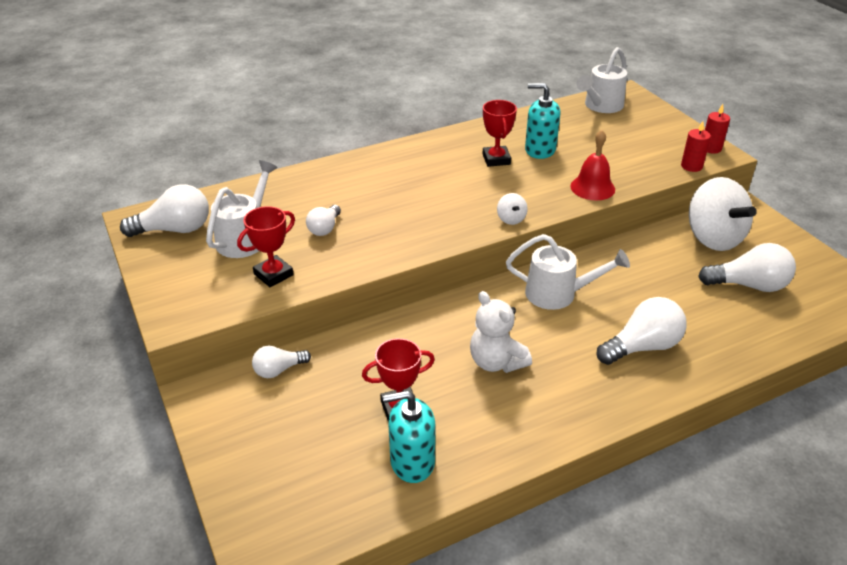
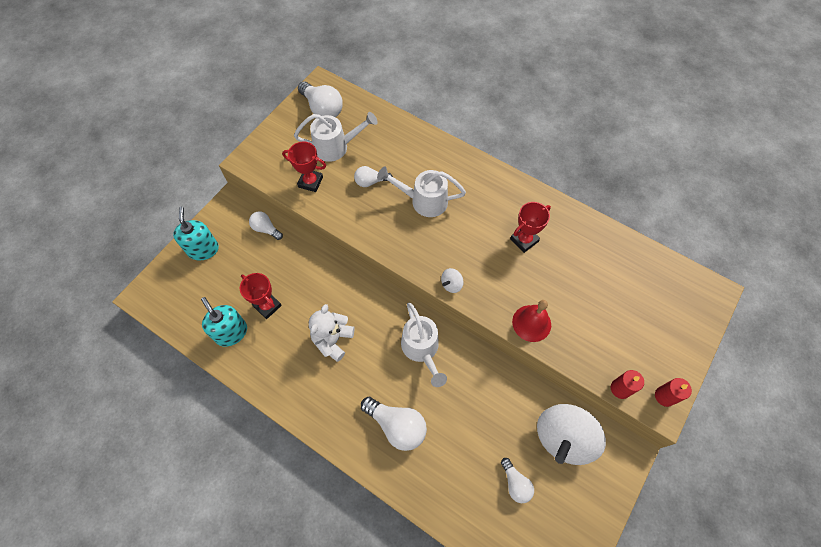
camera: 60 degrees right, 25 degrees up
(540, 150) = (560, 264): turquoise soap dispenser -> turquoise soap dispenser (203, 249)
(600, 106) = (669, 281): white watering can -> white watering can (423, 201)
(748, 285) = (515, 483): white light bulb -> white light bulb, size x0.59

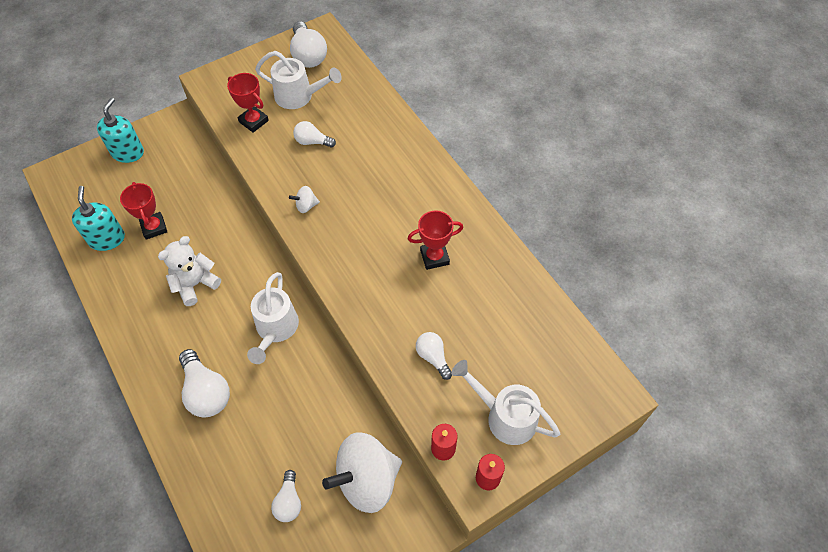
camera: 25 degrees right, 5 degrees down
(266, 229) = (196, 155): white light bulb -> white light bulb (433, 357)
(423, 201) = (353, 179): white watering can -> white watering can (505, 416)
(451, 284) = (331, 271): white spinning top -> white spinning top (306, 206)
(531, 323) = (389, 343): red bell -> none

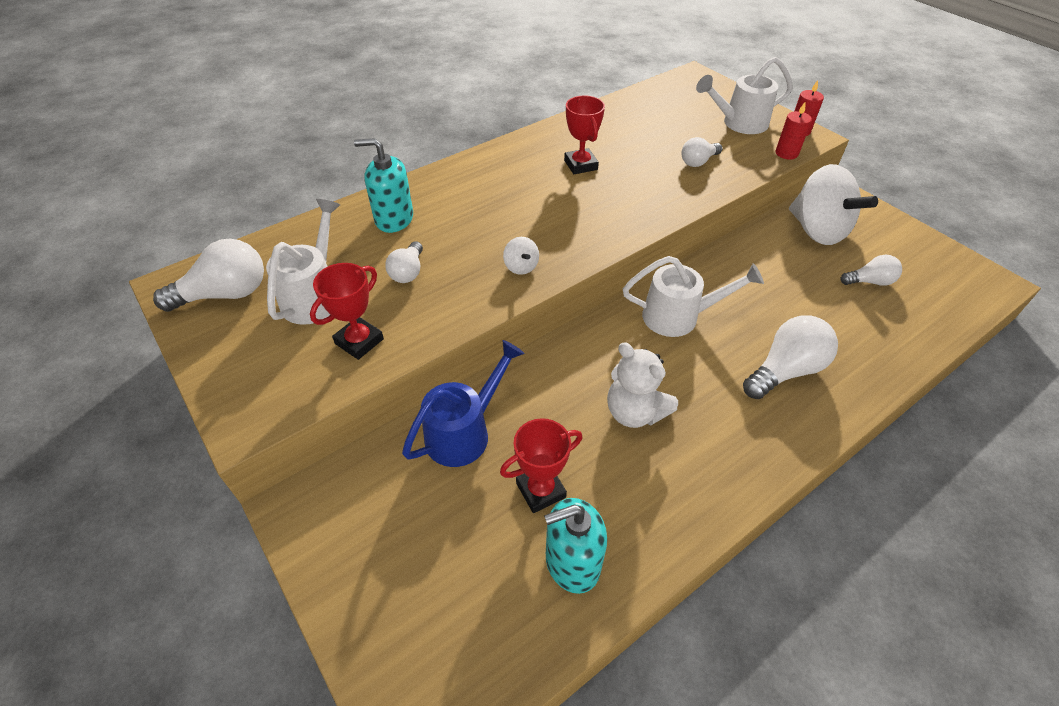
camera: 95 degrees left, 10 degrees down
(128, 152) = (369, 579): turquoise soap dispenser -> turquoise soap dispenser (394, 219)
(204, 191) = (465, 432): none -> blue watering can
(505, 416) = (739, 123): white watering can -> white watering can turned 45 degrees clockwise

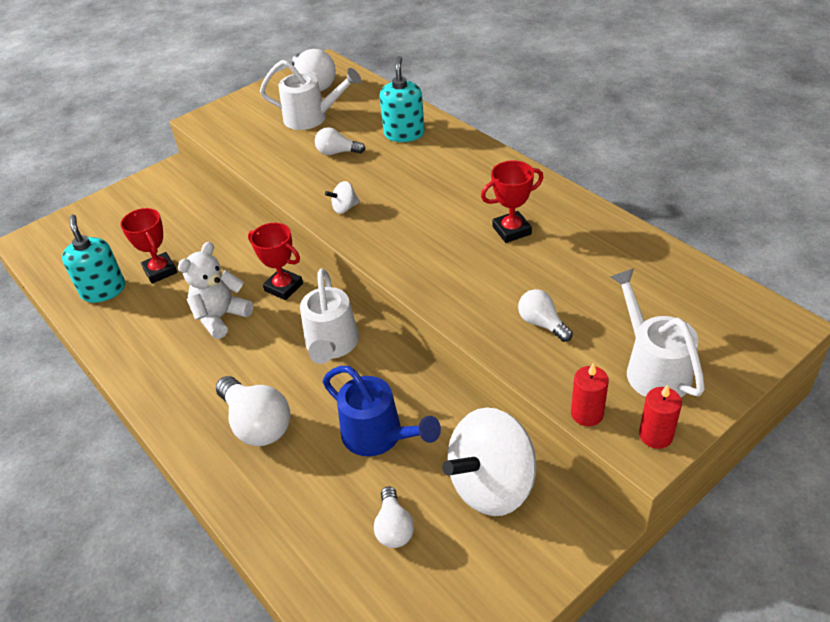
camera: 90 degrees right, 5 degrees down
(359, 341) = (264, 145): red trophy -> red trophy (284, 287)
(465, 432) = (215, 229): blue watering can -> blue watering can (379, 436)

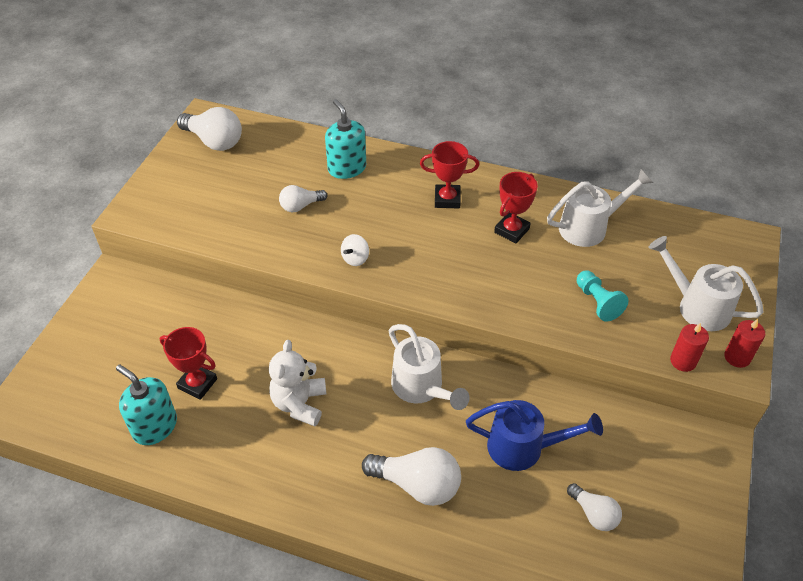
camera: 35 degrees left, 5 degrees up
(284, 287) = (334, 352): red trophy -> red trophy (447, 199)
(312, 118) = (244, 178): white watering can -> white watering can (589, 227)
(491, 485) = (634, 446): white spinning top -> none
(542, 324) = (597, 302): white light bulb -> turquoise pawn

